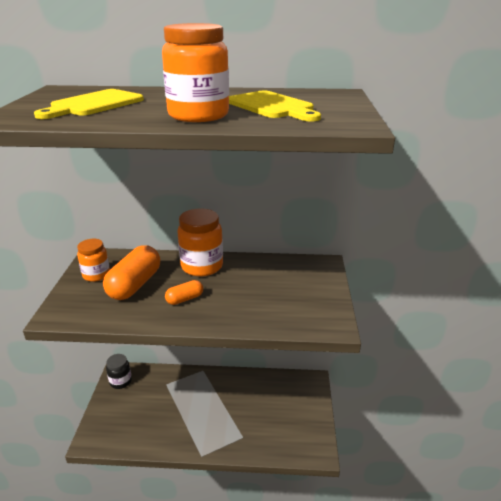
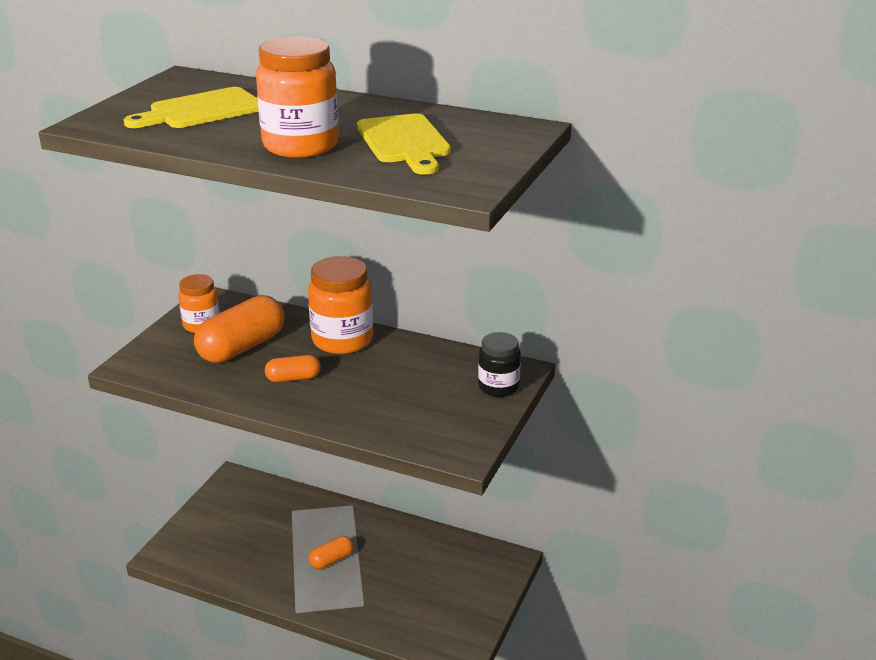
camera: 20 degrees right, 0 degrees up
(120, 381) = (232, 492): black jar -> black jar (498, 387)
(207, 411) = (331, 560): none -> orange capsule

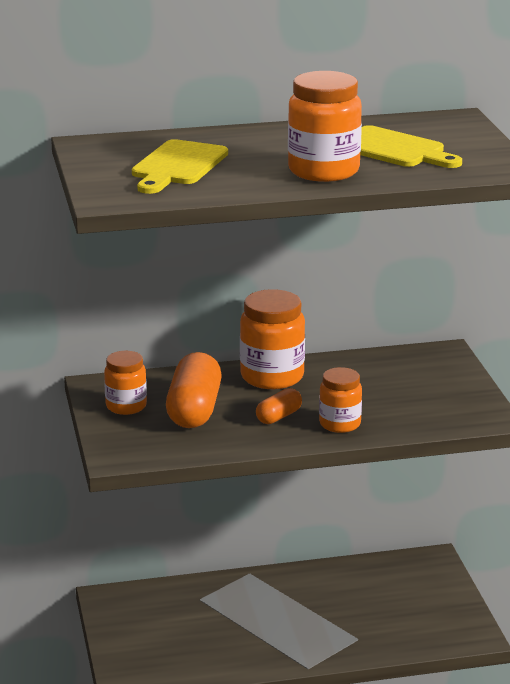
camera: 35 degrees left, 5 degrees down
(329, 405) = (340, 424): none -> orange jar
(331, 560) = (287, 619): orange capsule -> none
(498, 387) = (448, 368): black jar -> none

